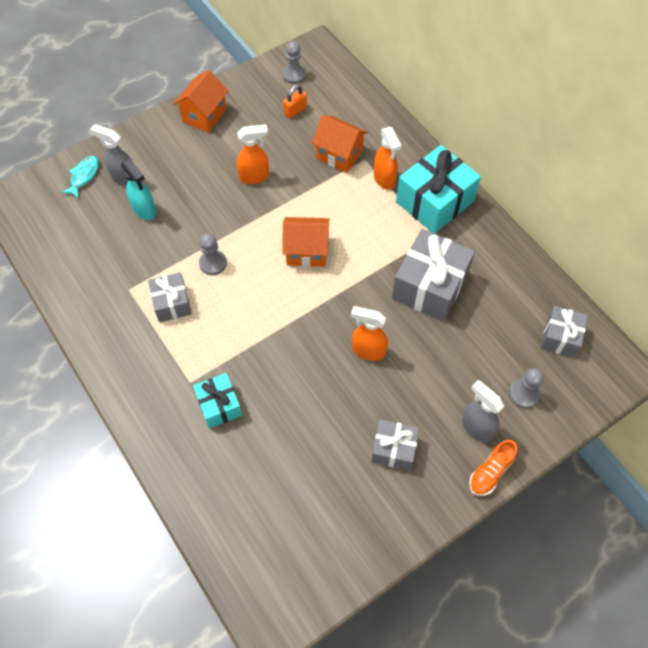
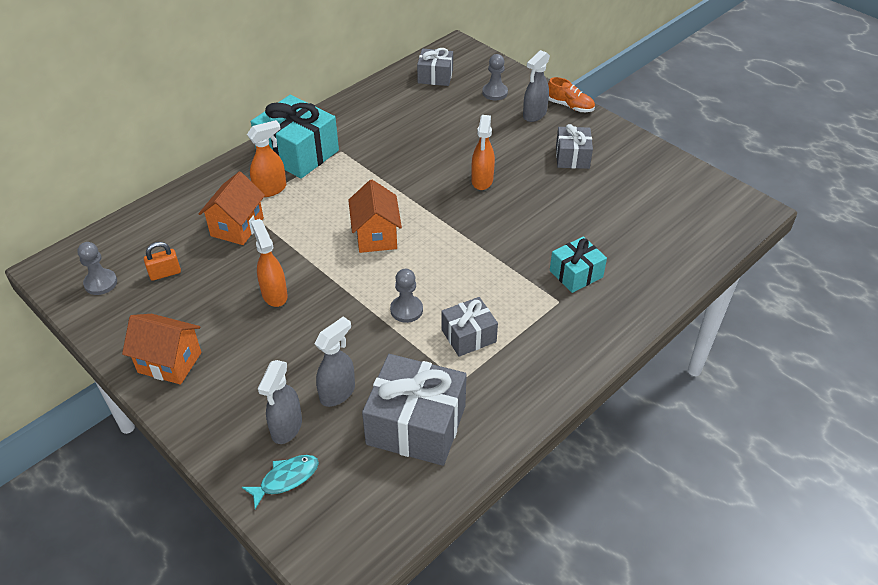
camera: 100 degrees left, 15 degrees down
(84, 176) = (286, 479): turquoise fish -> turquoise fish turned 135 degrees clockwise
(144, 210) = (338, 392): turquoise spray bottle -> grey spray bottle
(295, 111) = (165, 273): orange padlock -> orange padlock turned 60 degrees counterclockwise
(430, 286) = (400, 149): grey gift -> grey gift (416, 425)

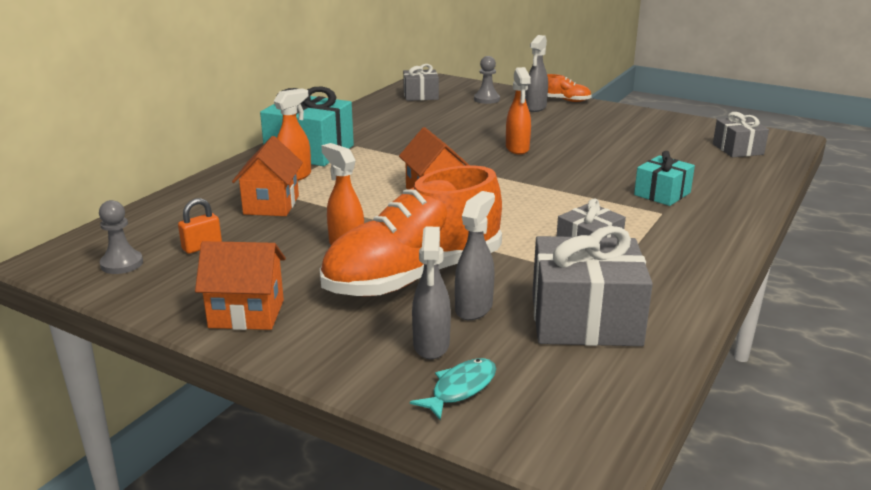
camera: 15 degrees left, 20 degrees down
(310, 344) = (414, 276): none -> orange shoe
(406, 310) = (506, 238): grey pawn -> none
(572, 157) = (593, 127): grey gift -> grey gift (738, 149)

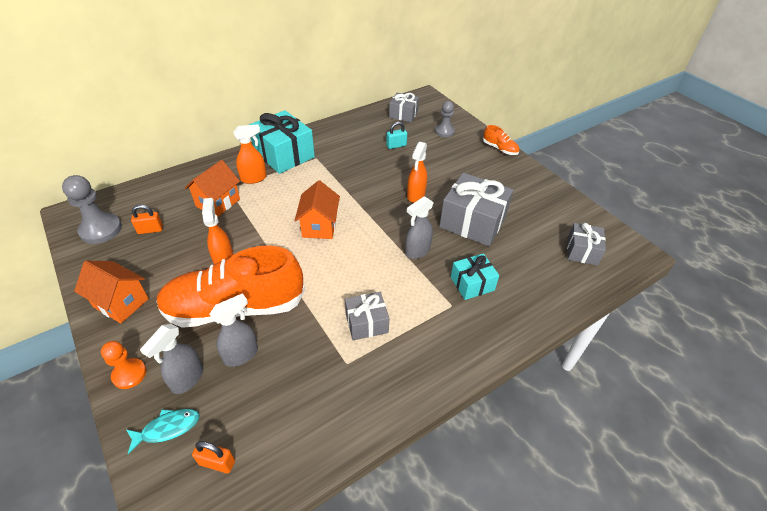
camera: 25 degrees right, 20 degrees up
(122, 264) = (101, 230): grey pawn -> grey pawn, size x1.57
(345, 365) = (129, 374): none -> orange pawn
(444, 119) = (396, 145): none -> turquoise padlock
(535, 108) = (470, 151): grey spray bottle -> grey spray bottle (417, 251)
(560, 392) = (217, 462): none -> orange padlock
(585, 319) = (296, 398): grey gift -> grey gift (472, 222)

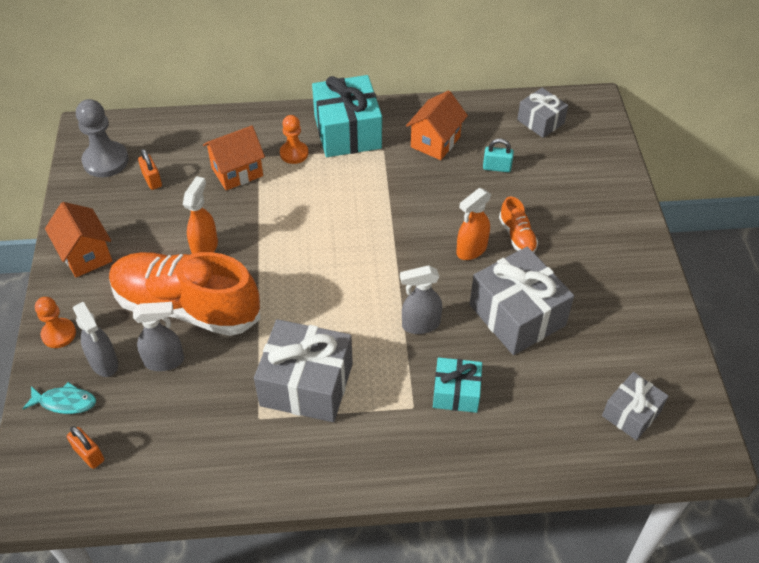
camera: 30 degrees right, 5 degrees up
(150, 230) = (152, 180): orange padlock -> orange padlock turned 45 degrees clockwise
(187, 379) = (104, 363): grey spray bottle -> grey spray bottle turned 90 degrees counterclockwise
(254, 178) = (294, 153): orange spray bottle -> orange pawn
(319, 226) = (329, 246): orange house -> orange house (435, 142)
(366, 323) = (306, 384): grey gift -> grey gift, size x1.75
(444, 131) = (579, 168): grey pawn -> none
(500, 149) = (638, 223): orange shoe -> orange shoe (517, 236)

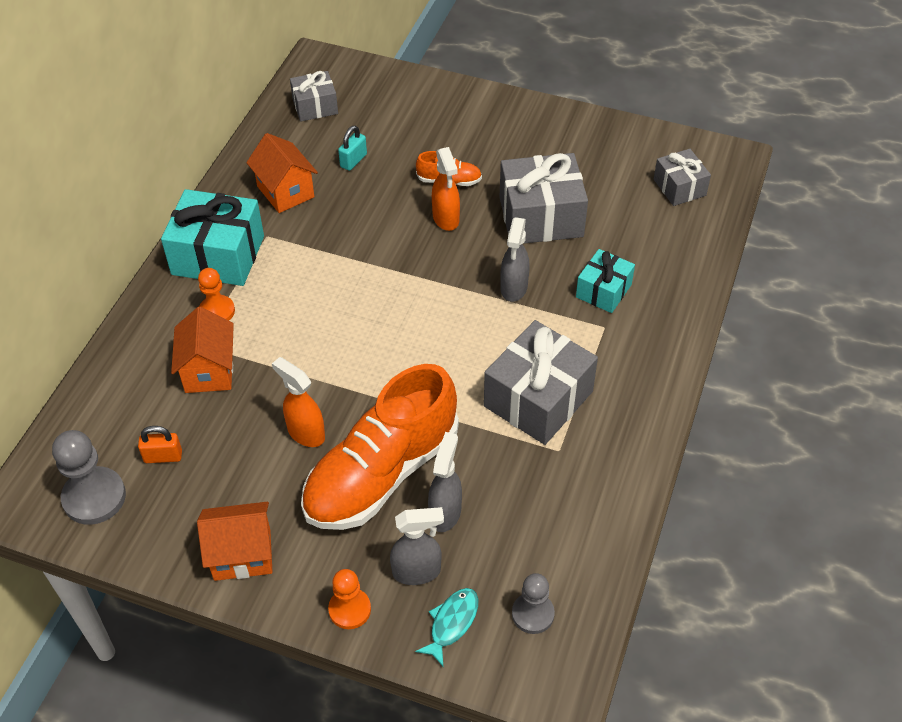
camera: 65 degrees left, 0 degrees up
(89, 454) = (533, 614): orange padlock -> grey pawn

